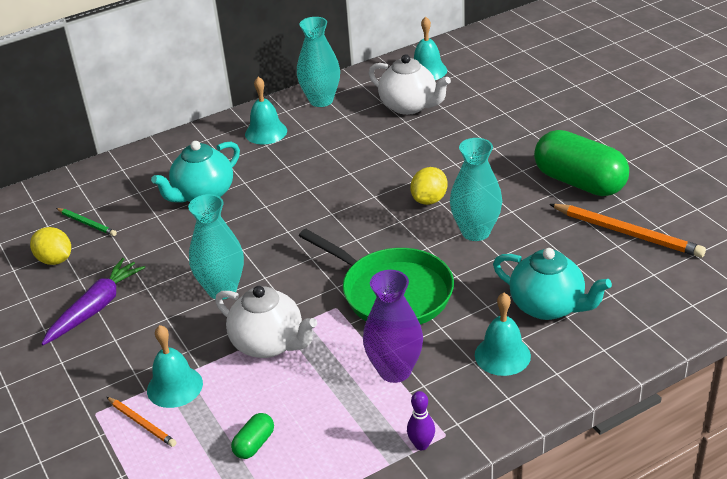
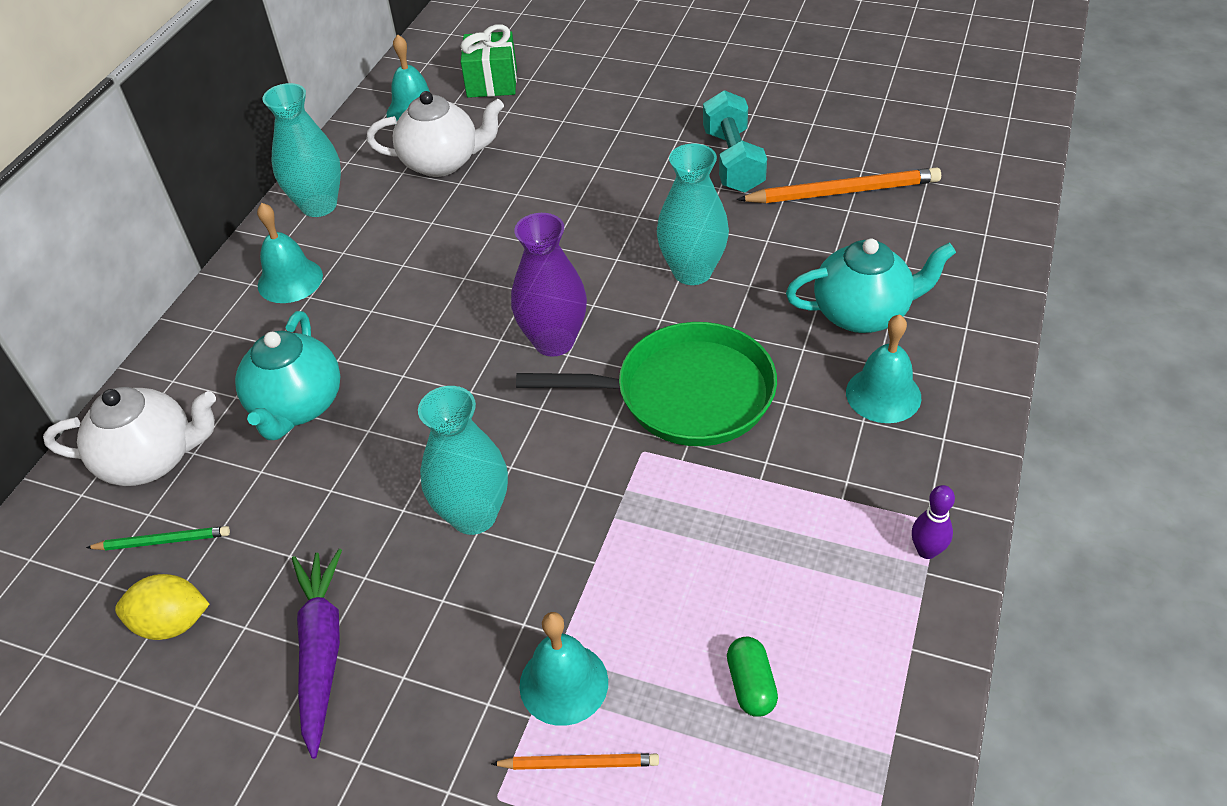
camera: 40 degrees left, 10 degrees up
(269, 344) = (617, 547): white teapot -> white teapot (151, 460)
(395, 370) = (798, 484): purple vase -> purple vase (554, 341)
(429, 200) = (597, 261): yellow lemon -> none
(489, 73) = (492, 82): none -> green gift
(579, 182) = (732, 161): green capsule -> turquoise dumbbell

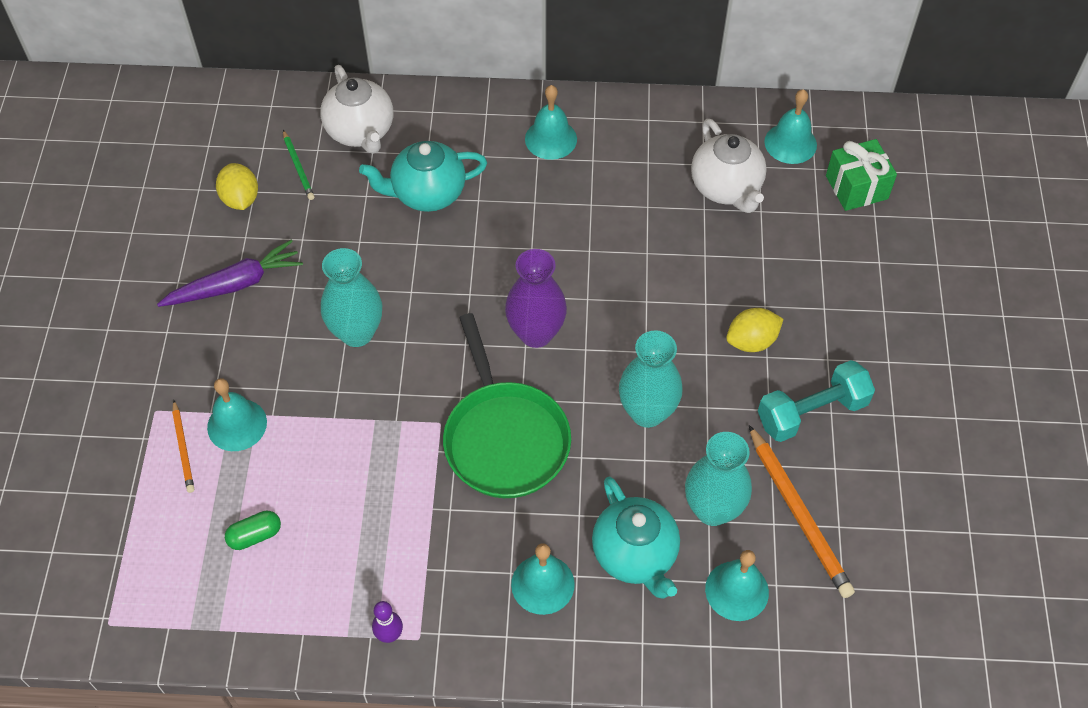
camera: 70 degrees right, 10 degrees up
(319, 205) = (641, 123): turquoise vase -> turquoise vase (712, 509)
(636, 182) = (751, 341): none -> yellow lemon
(918, 249) = (737, 590): none -> turquoise bell

